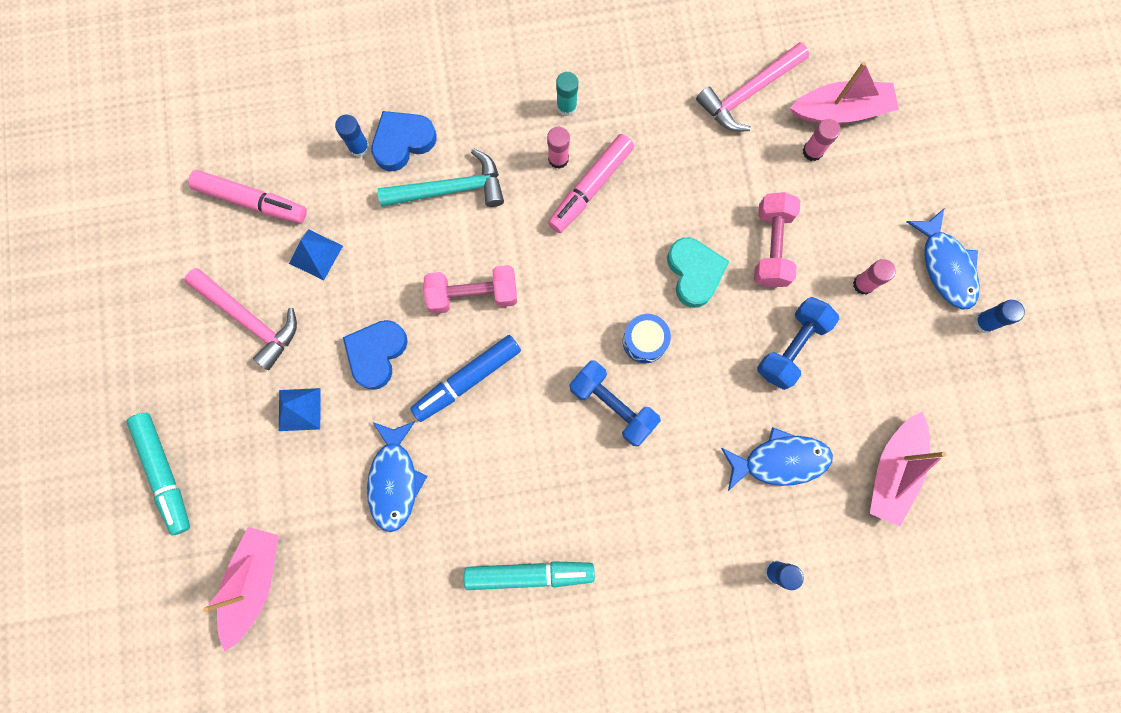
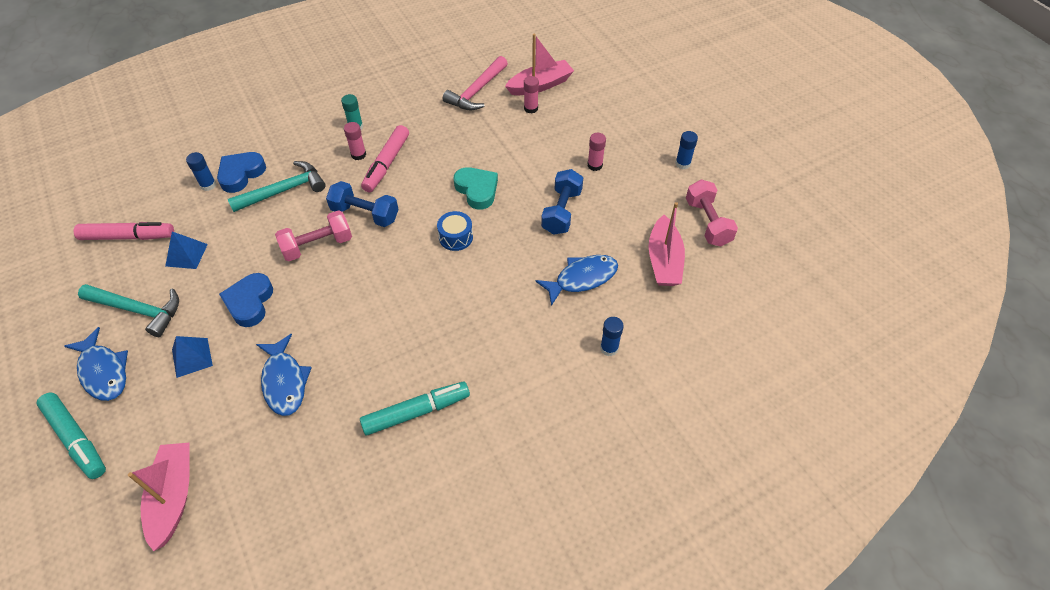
camera: 20 degrees left, 25 degrees down
(249, 319) = (138, 310): pink hammer -> turquoise hammer
(467, 380) = (328, 298): blue marker -> none
(612, 405) = (446, 282): blue dumbbell -> blue dumbbell (365, 214)
(771, 246) = (524, 162): pink dumbbell -> pink dumbbell (707, 223)
(945, 266) = (643, 142): blue fish -> blue fish (103, 371)

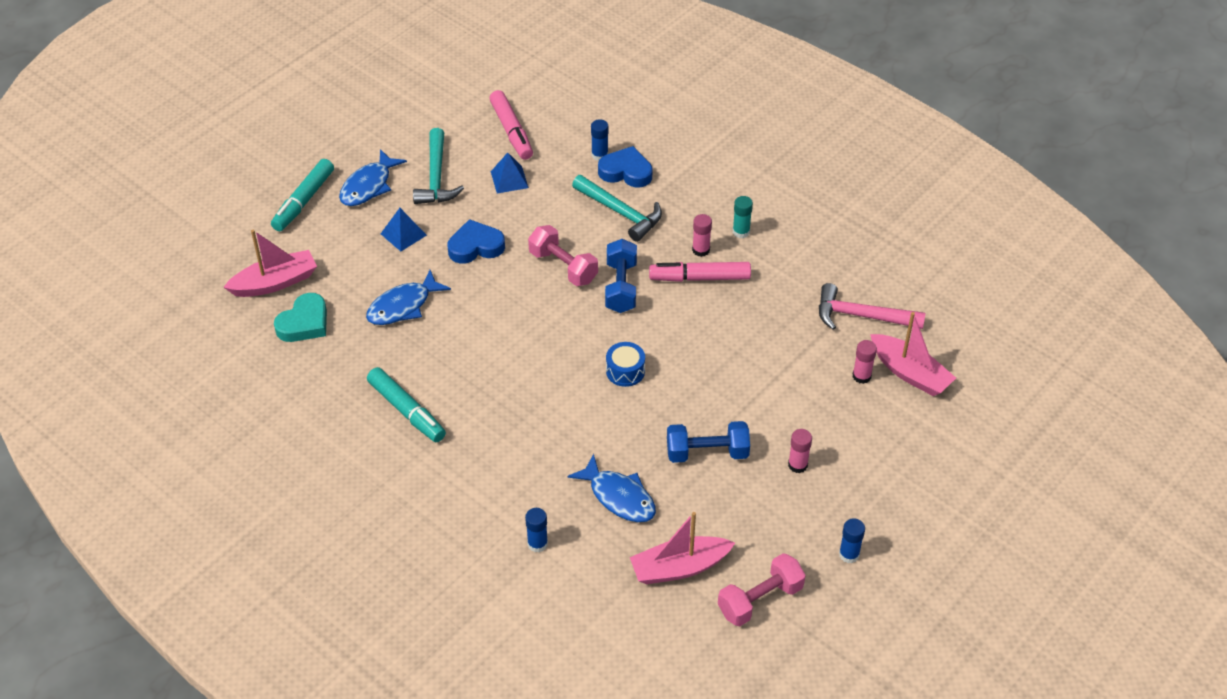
camera: 70 degrees right, 5 degrees down
(477, 190) = (701, 367): turquoise heart -> turquoise heart (304, 323)

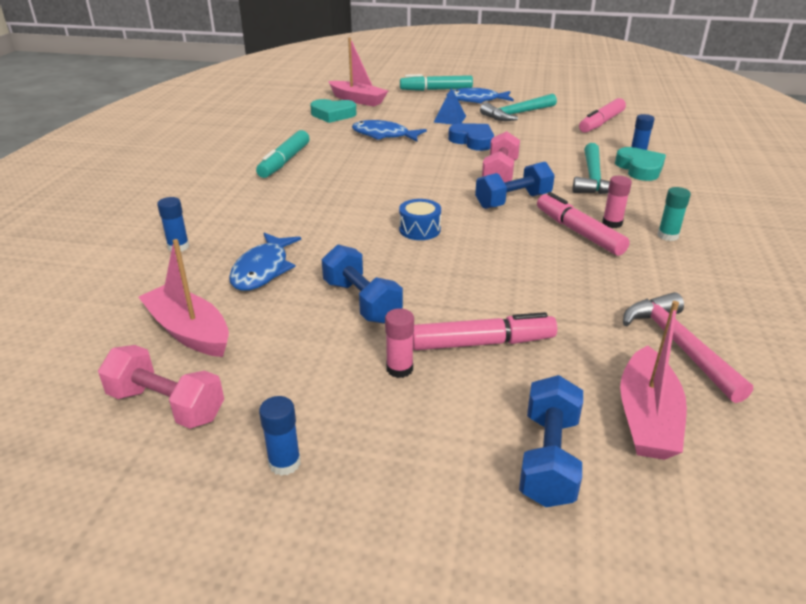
camera: 60 degrees right, 15 degrees down
(509, 179) = (555, 134): blue pyramid -> none
(626, 172) = (639, 168): blue heart -> turquoise heart
(798, 410) = (482, 343): none -> pink marker
(861, 376) = (589, 376): pink glue stick -> none
(914, 434) = (548, 458): none -> blue dumbbell

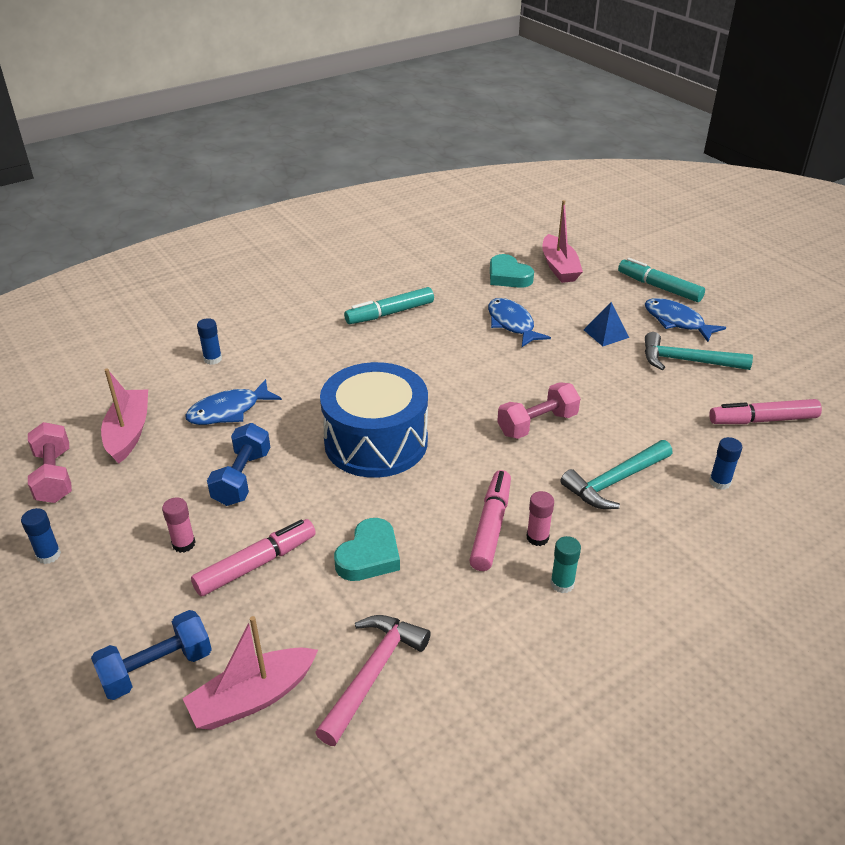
camera: 45 degrees right, 5 degrees up
(419, 230) = (376, 442): blue drum -> blue drum, size x2.49
(473, 141) = (580, 372): blue heart -> none
(482, 343) = (256, 564): pink marker -> pink marker turned 75 degrees counterclockwise
(513, 201) = (495, 460): blue dumbbell -> none
(639, 168) = (687, 499): turquoise heart -> turquoise heart (369, 556)

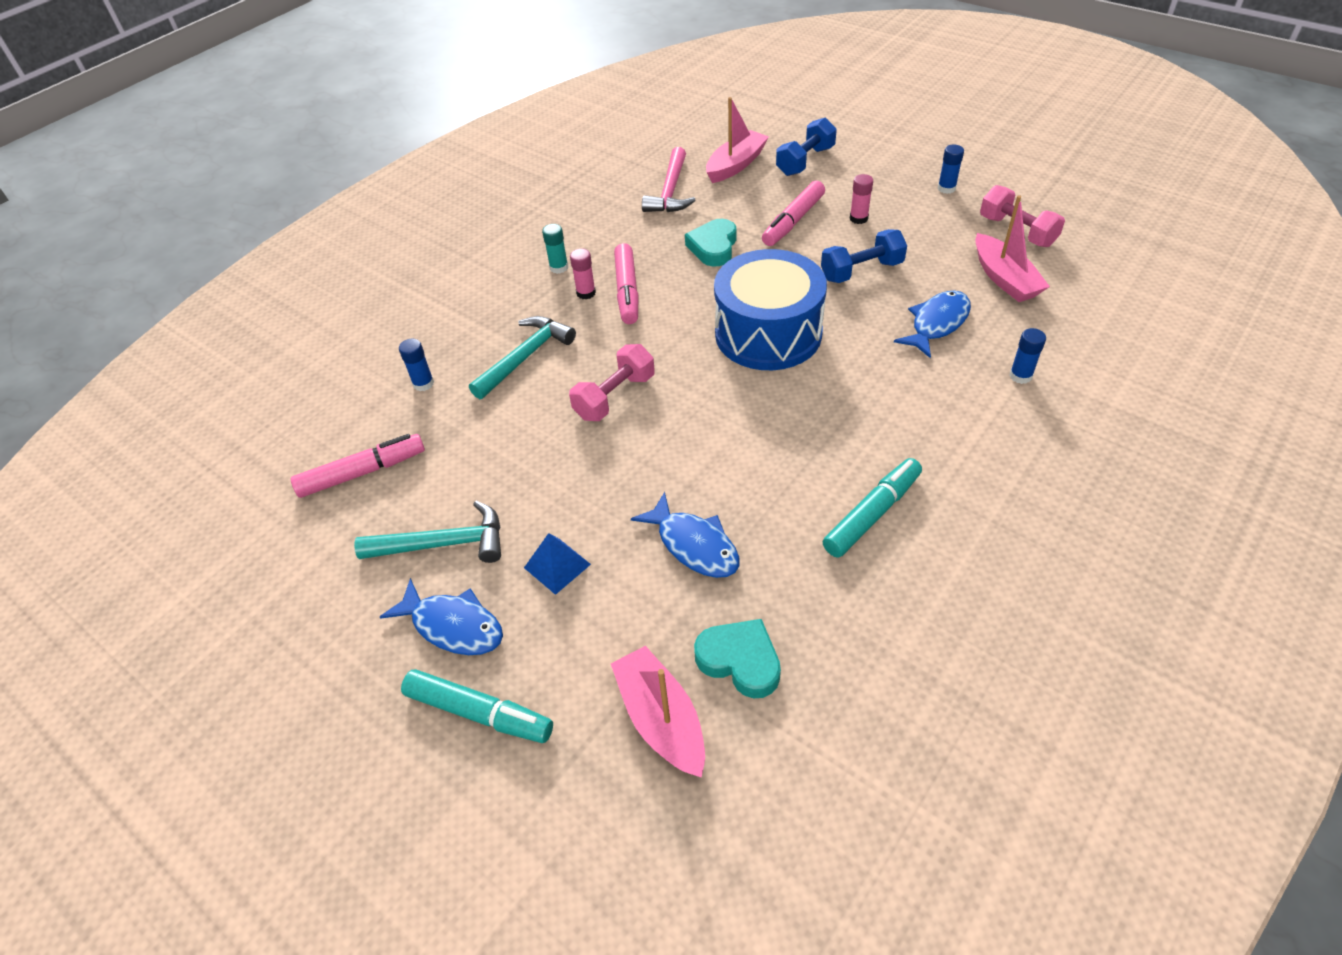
camera: 165 degrees right, 10 degrees up
(242, 478) = (861, 271): blue dumbbell -> blue dumbbell turned 75 degrees clockwise

